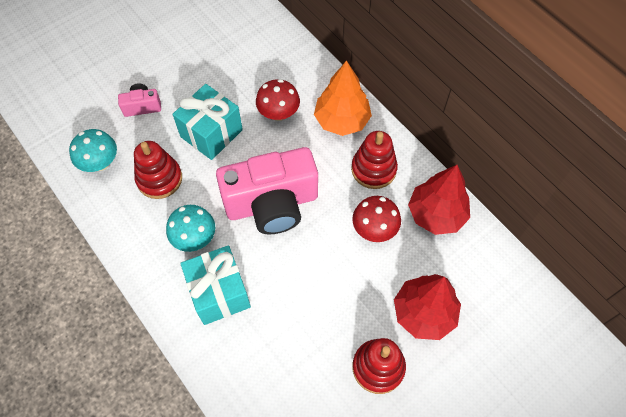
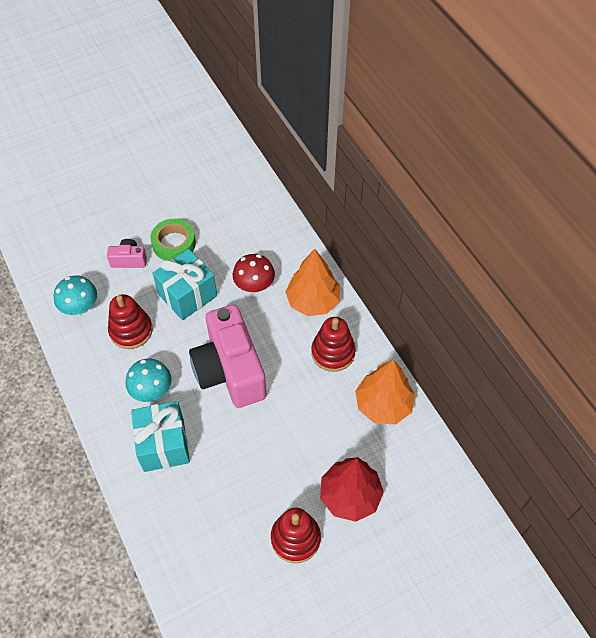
camera: 10 degrees right, 5 degrees down
(186, 82) = (174, 243): none -> green tape
(272, 204) = (230, 370): pink camera -> pink camera turned 75 degrees clockwise
(374, 229) = (321, 409): red mushroom -> none
(436, 214) = (383, 404): red tree -> orange tree

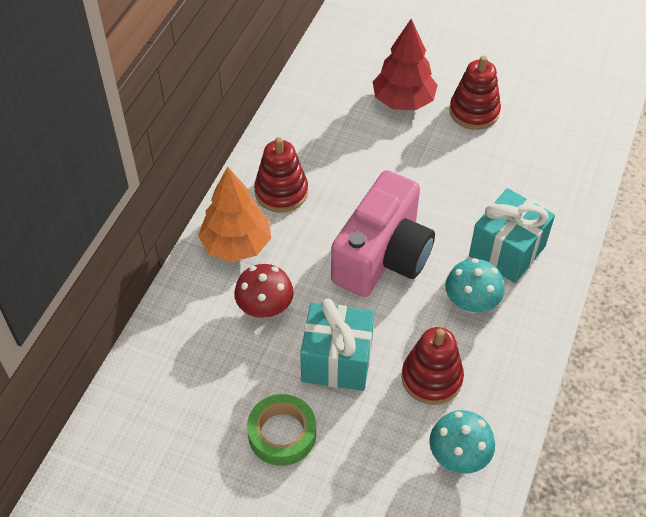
camera: 130 degrees left, 5 degrees down
(129, 260) = (350, 462): pink camera -> none
(383, 404) = (299, 127): orange tree -> none

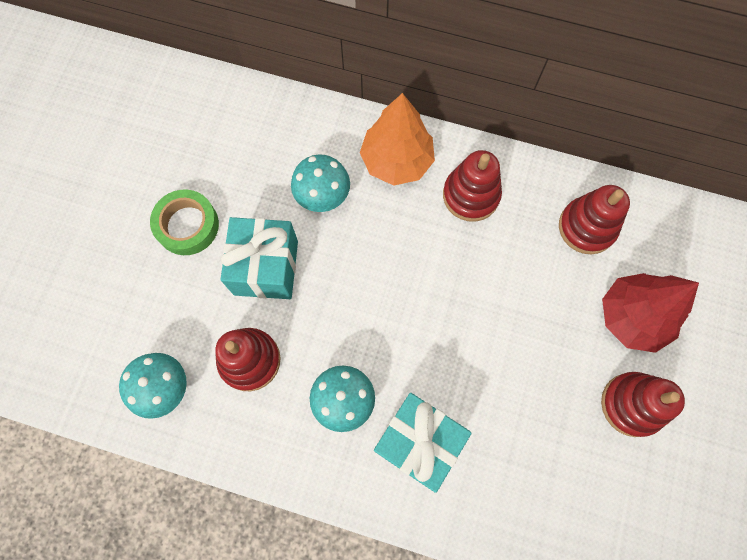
camera: 85 degrees right, 20 degrees up
(265, 308) = (322, 196): red mushroom -> turquoise mushroom
(322, 118) = (587, 227): none -> red stacking toy
(383, 256) = (396, 305): pink camera -> none

